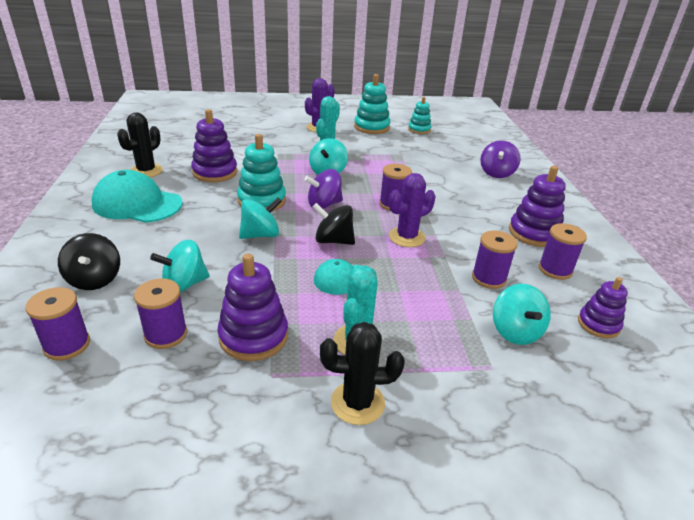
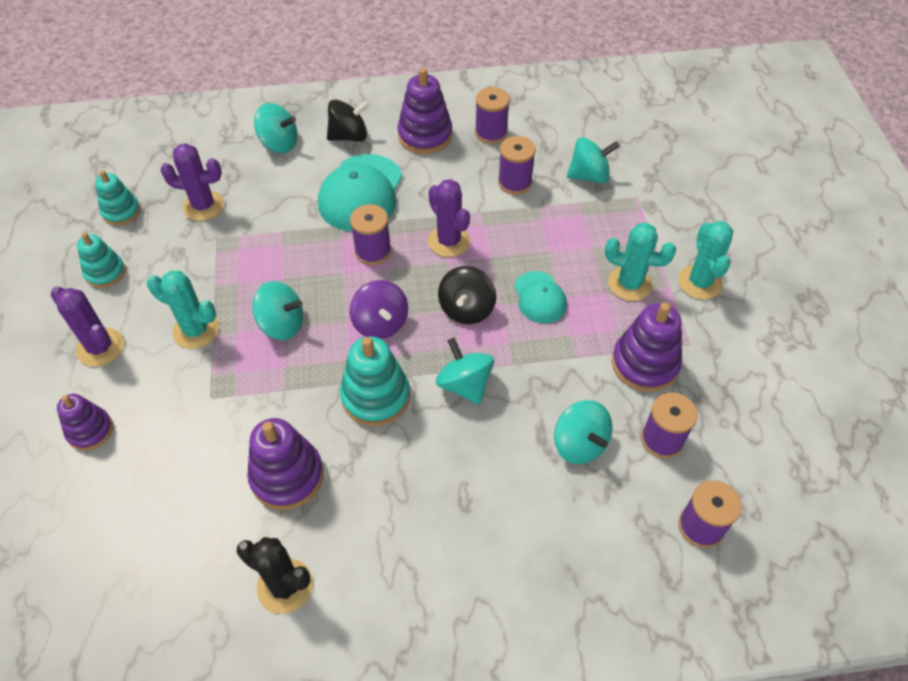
camera: 90 degrees left, 20 degrees up
(95, 279) = (591, 545): black spinning top -> black spinning top (349, 136)
(137, 204) = (400, 560): turquoise cap -> turquoise cap (361, 193)
(357, 403) = (699, 282): black cactus -> turquoise cactus
(371, 127) = (105, 272): turquoise stacking toy -> turquoise stacking toy, size x0.64
(428, 150) = (203, 206): none -> purple cactus
(496, 173) = (279, 144): purple spinning top -> turquoise spinning top
(598, 324) = (566, 123): purple stacking toy -> purple stacking toy (90, 430)

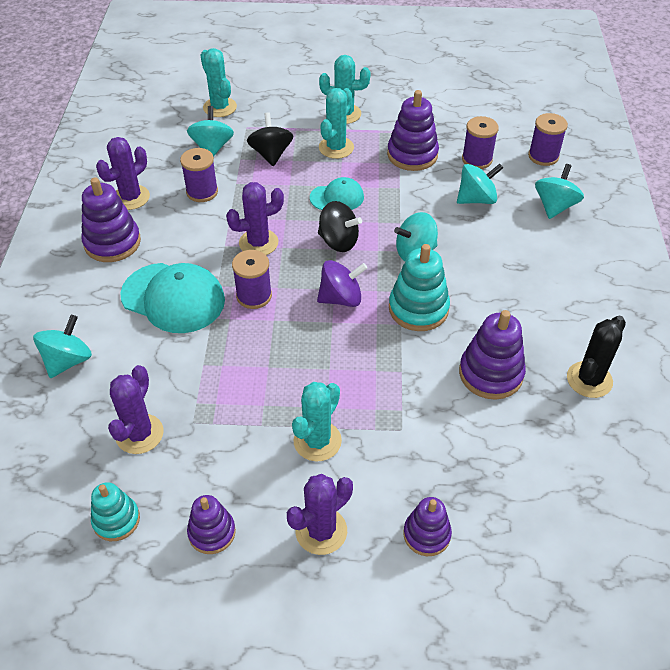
camera: 80 degrees left, 5 degrees down
(105, 272) = (212, 532): turquoise stacking toy -> purple stacking toy
(282, 324) = (326, 370): turquoise spinning top -> turquoise spinning top (554, 206)
(349, 136) = (85, 300): black spinning top -> black spinning top (271, 154)
(491, 133) = (131, 197): purple spool -> purple cactus
(662, 168) = (220, 107): none -> turquoise cactus

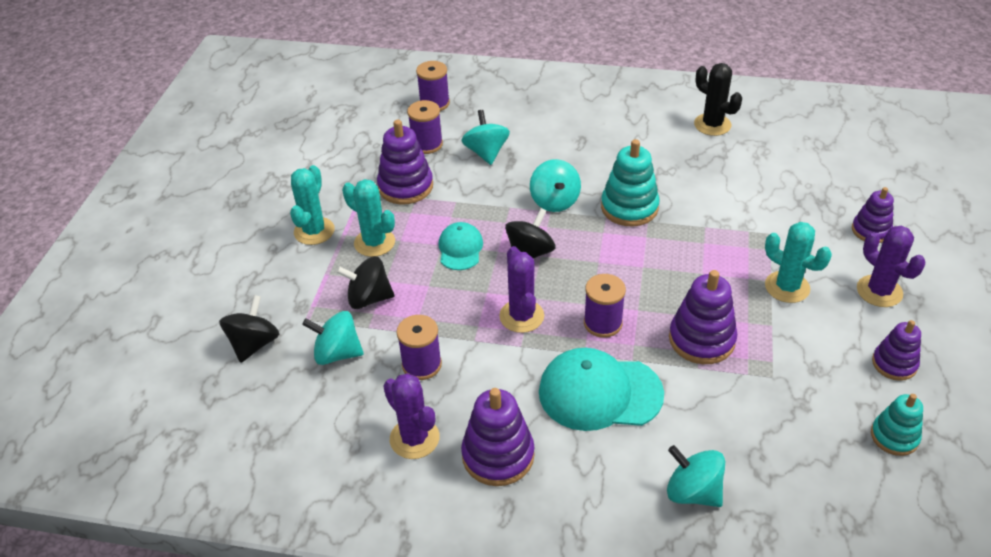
camera: 80 degrees left, 5 degrees down
(139, 434) = (791, 420): purple cactus -> none
(173, 298) = (600, 393): turquoise cap -> turquoise cap turned 120 degrees counterclockwise
(220, 107) = (254, 344): turquoise cactus -> black spinning top
(341, 298) = (612, 258): purple spinning top -> none
(490, 373) = (707, 175): purple stacking toy -> purple stacking toy (701, 339)
(554, 206) = (507, 108): turquoise spinning top -> none

